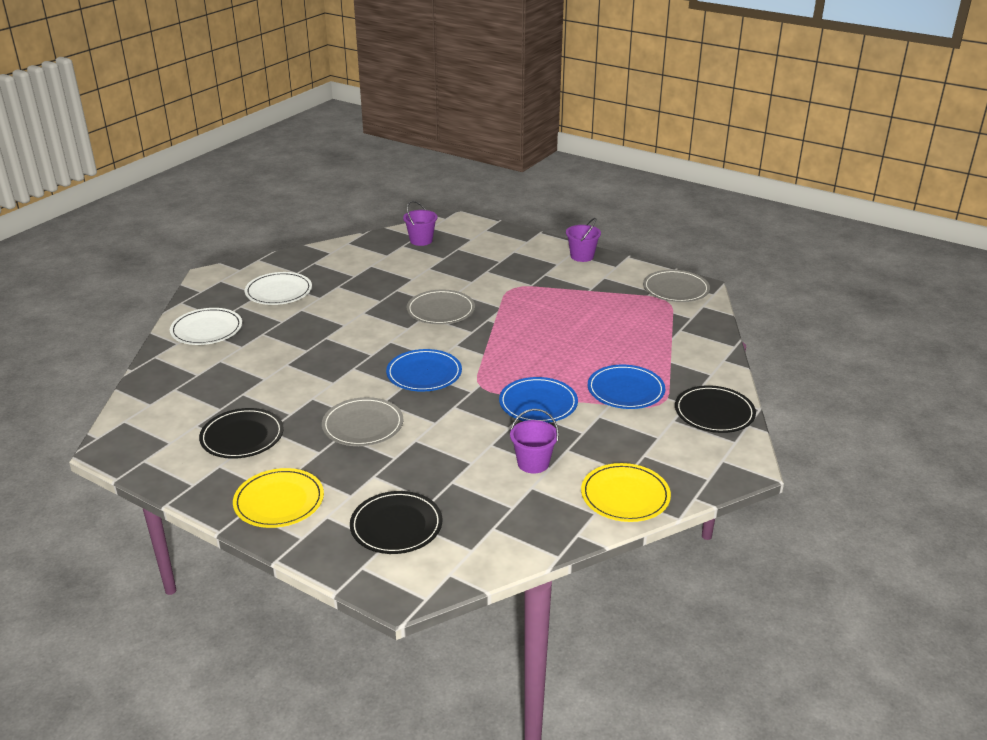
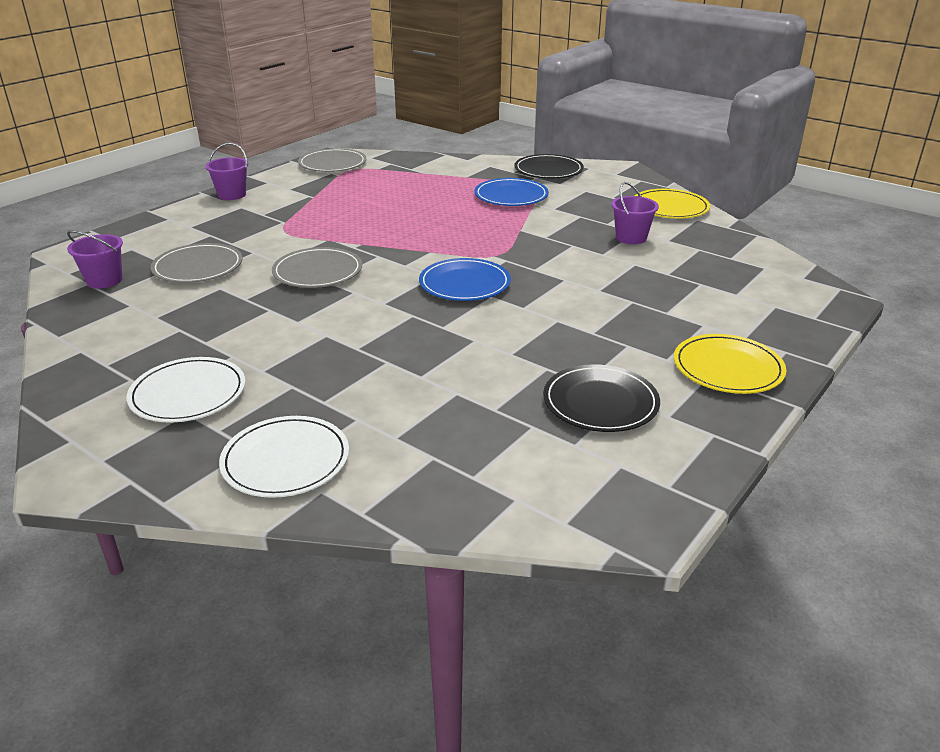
camera: 85 degrees left, 0 degrees up
(363, 425) = (571, 319): grey plate -> grey plate (198, 267)
(396, 525) = (745, 301): black plate -> none
(538, 403) = (531, 231): blue plate -> none

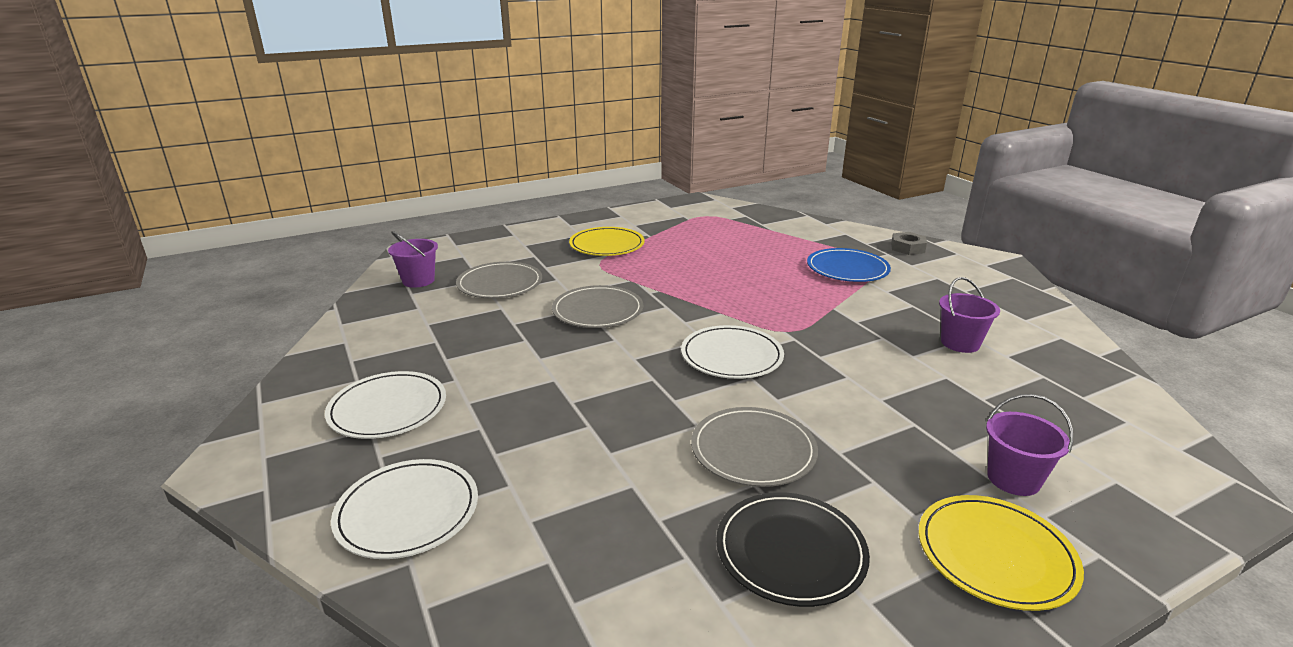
camera: 25 degrees right, 5 degrees down
(232, 195) = (582, 222): purple bucket -> purple bucket (1013, 479)
(332, 164) = (691, 208): grey plate -> grey plate (753, 450)
(464, 283) = (731, 356): blue plate -> white plate
(548, 170) = (907, 248): black plate -> grey nut
(670, 207) = (1032, 316): yellow plate -> yellow plate (607, 245)

